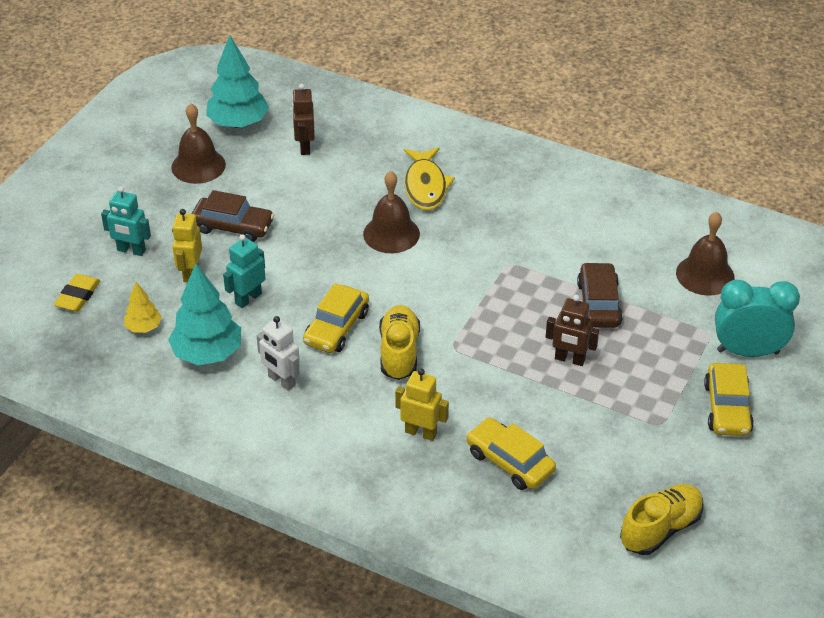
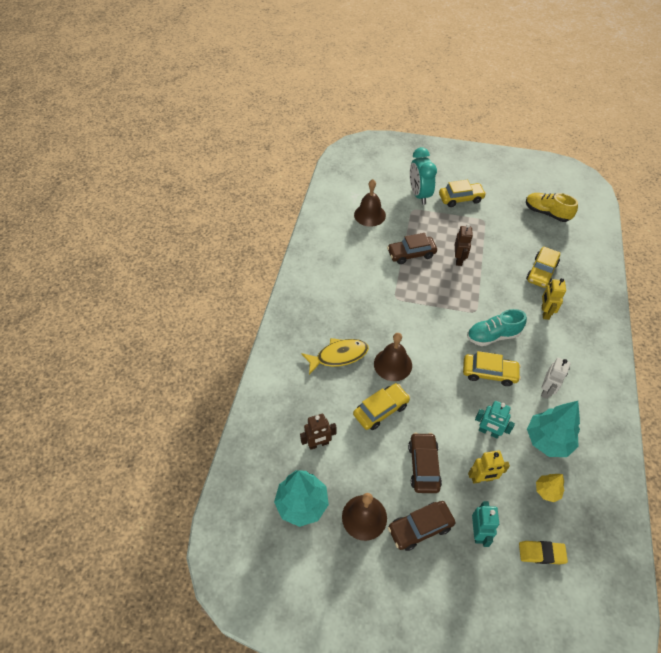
camera: 105 degrees left, 10 degrees up
(162, 206) = (420, 528): none -> brown car
(326, 207) = (381, 410): none -> yellow car
(399, 352) = (492, 336): yellow shoe -> turquoise shoe

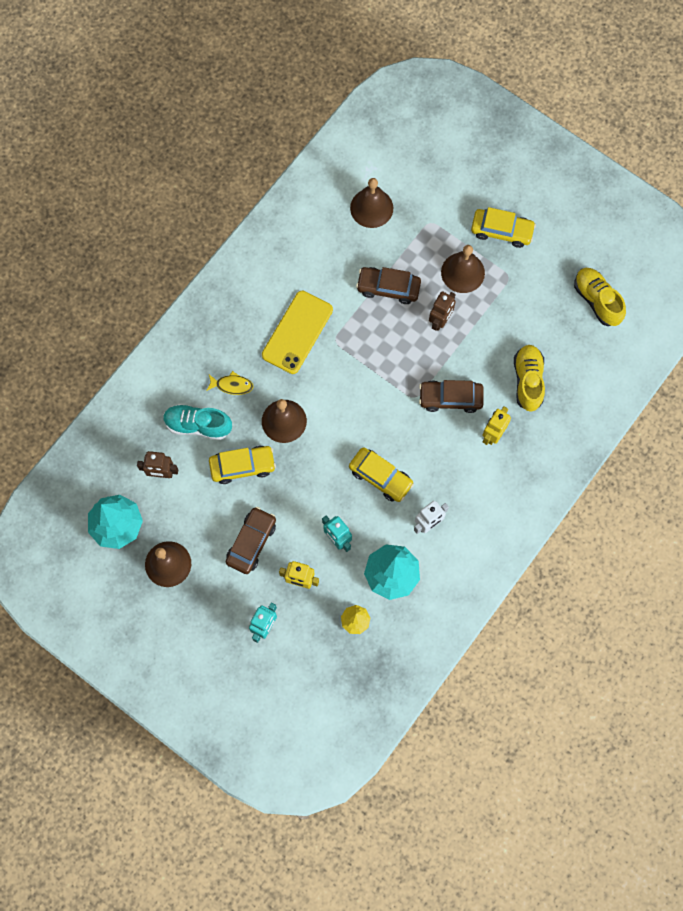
camera: 25 degrees right, 20 degrees up
(339, 356) = (232, 385): yellow fish -> yellow fish, size x0.60
(366, 303) = (297, 332): none -> yellow phone
(419, 195) = (452, 202): turquoise clock -> none
(420, 528) = (214, 597): brown car -> brown car (450, 398)
(453, 228) = (462, 272): none -> brown bell
(492, 336) = (413, 436): turquoise shoe -> turquoise shoe (198, 425)
(541, 272) = (528, 381): yellow car -> yellow shoe
(541, 553) = (310, 671): yellow eraser -> none

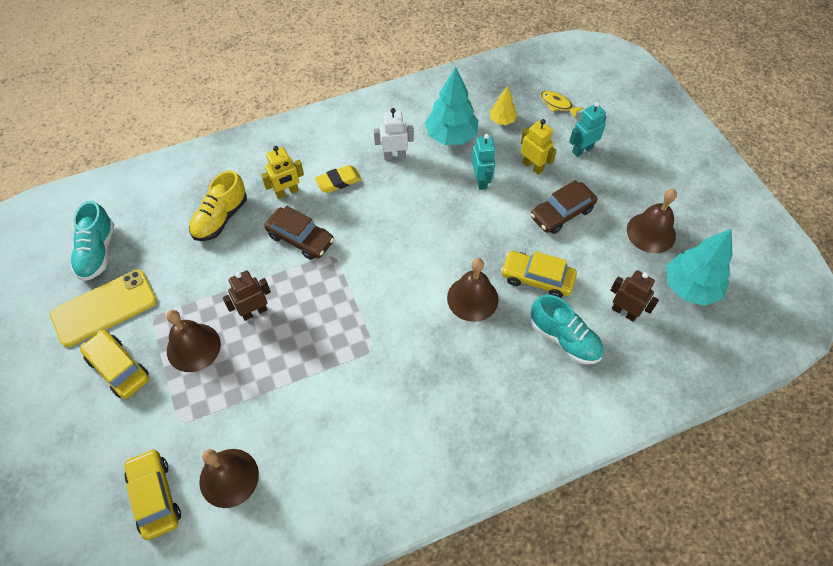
camera: 150 degrees left, 15 degrees down
(232, 385) = (507, 360): yellow fish -> yellow fish (557, 104)
(297, 332) = (406, 378): yellow phone -> yellow phone (104, 308)
(380, 477) = (411, 208): yellow car -> yellow car (155, 496)
(388, 288) = (279, 373): brown car -> none
(458, 469) = (338, 181): none -> yellow eraser
(597, 300) = (97, 252): yellow shoe -> turquoise shoe

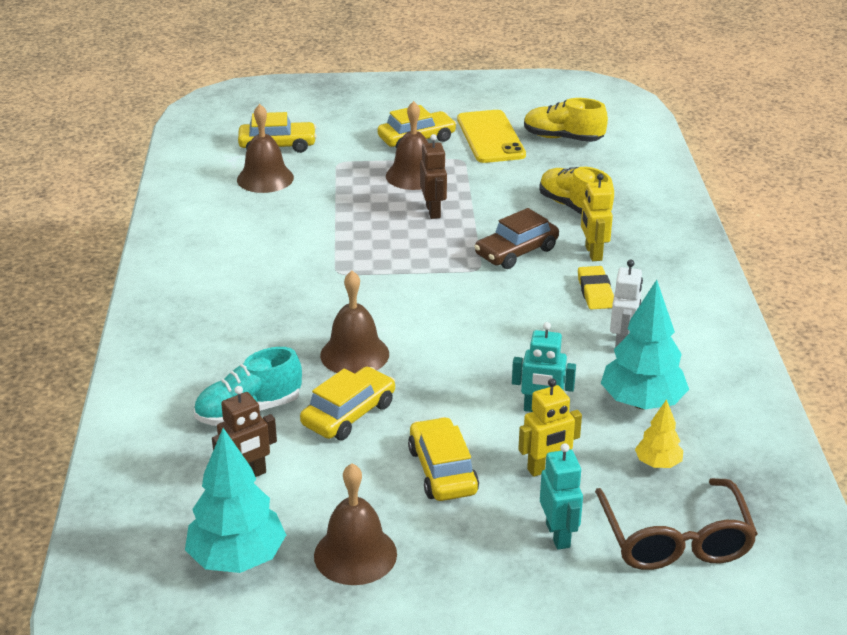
camera: 110 degrees right, 25 degrees down
(97, 252) = (563, 138): turquoise shoe -> yellow shoe
(557, 104) = (675, 540): yellow fish -> brown glasses
(562, 213) = (442, 471): brown car -> yellow car

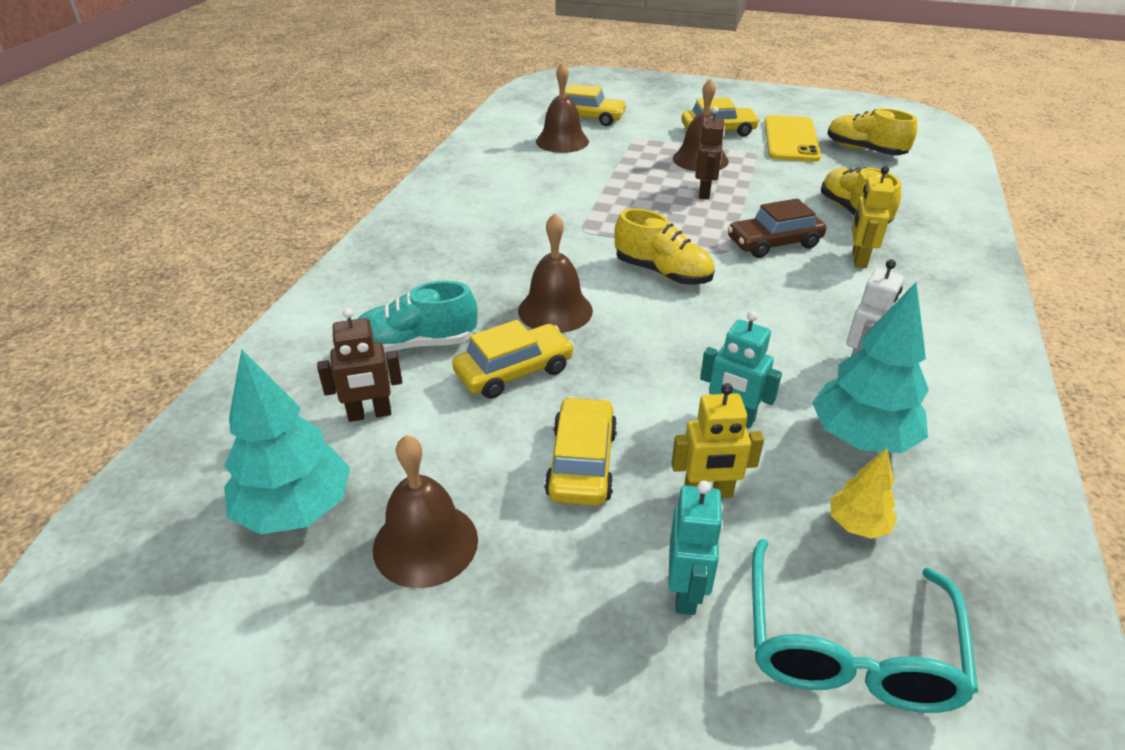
camera: 20 degrees right, 5 degrees up
(431, 300) = (662, 273): none -> yellow shoe
(595, 292) = (847, 299): yellow eraser -> none
(675, 540) = (848, 648): brown glasses -> turquoise glasses

